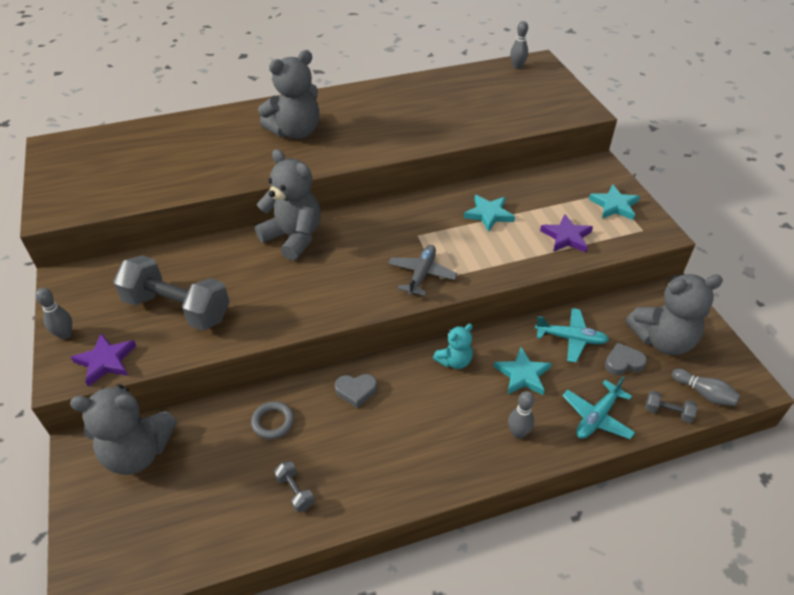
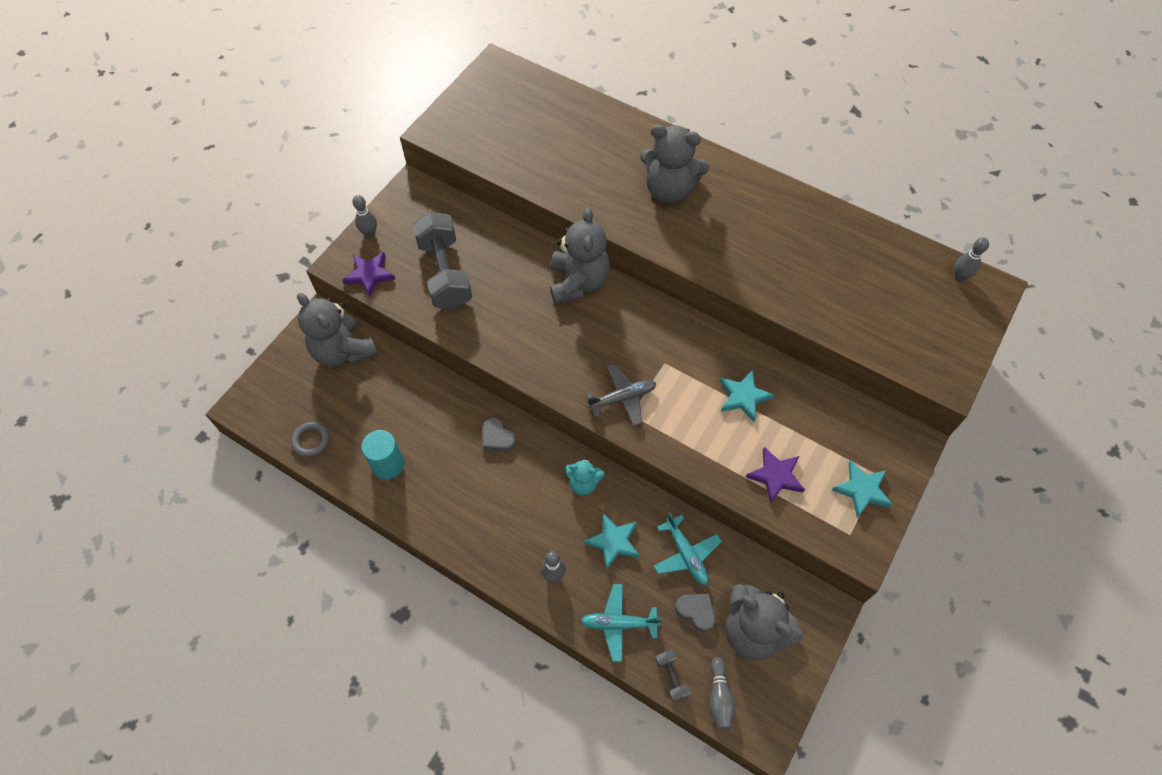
camera: 50 degrees right, 15 degrees up
(273, 422) = (428, 407): grey ring -> grey ring (311, 440)
(295, 491) = (388, 464): grey dumbbell -> turquoise cylinder

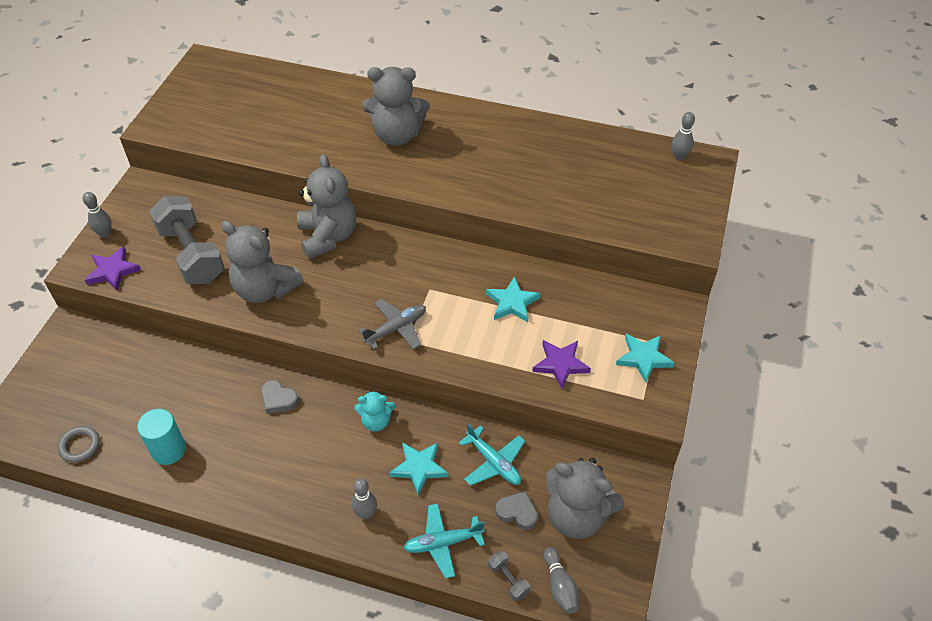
camera: 15 degrees left, 10 degrees down
(343, 351) = (98, 354): grey teddy bear -> grey teddy bear (265, 289)

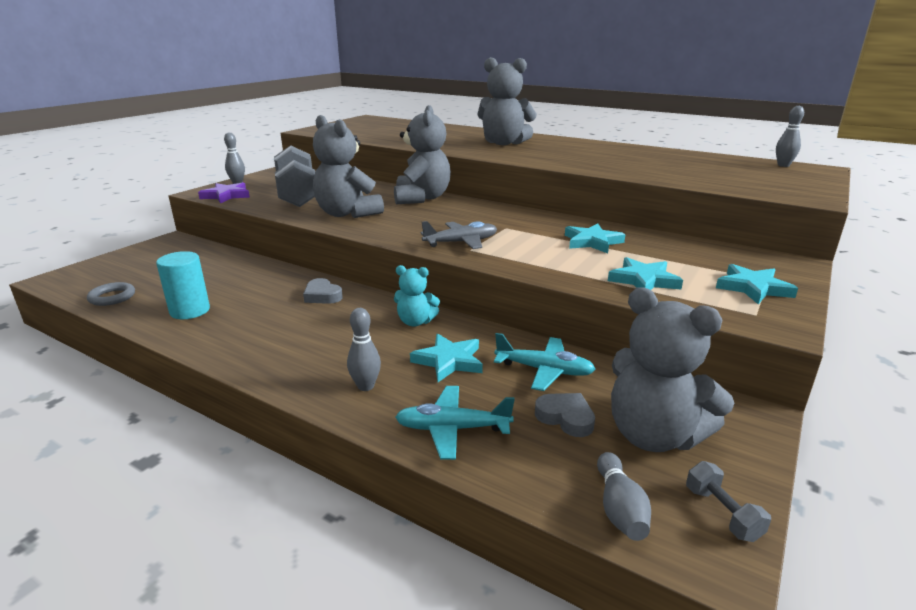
camera: 15 degrees right, 25 degrees down
(494, 462) = (544, 370): turquoise plane -> turquoise plane turned 45 degrees counterclockwise
(508, 580) = (536, 485): grey dumbbell -> grey dumbbell (722, 513)
(560, 364) = (644, 280): purple star -> turquoise star

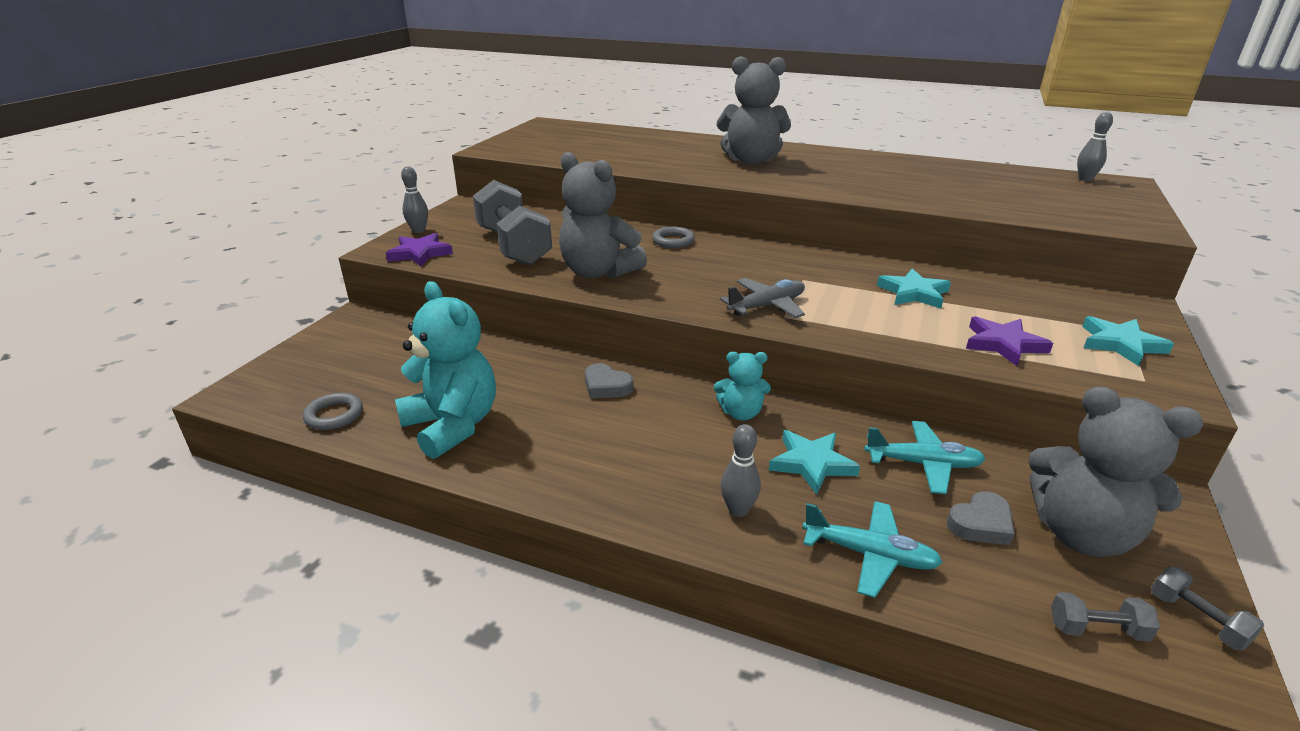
camera: 10 degrees left, 5 degrees up
(190, 311) = (452, 426): turquoise cylinder -> turquoise teddy bear
(421, 198) = (673, 241): grey teddy bear -> grey ring
(452, 429) = (869, 555): turquoise plane -> turquoise plane turned 150 degrees counterclockwise
(565, 418) = (980, 524): grey heart -> grey heart turned 120 degrees clockwise
(619, 508) = (1097, 630): grey bowling pin -> grey dumbbell
(644, 280) = (1003, 344): turquoise star -> purple star

